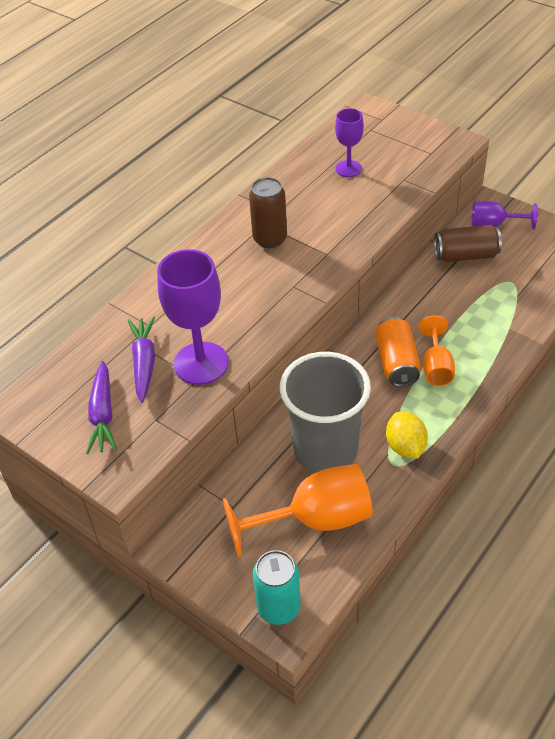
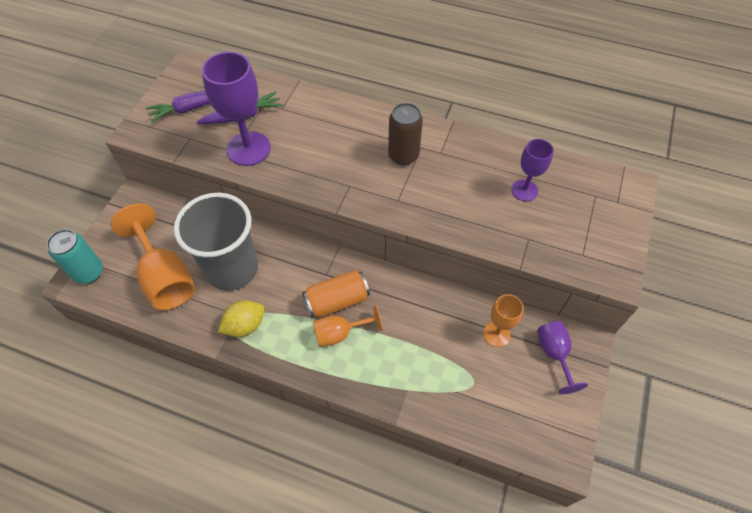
camera: 70 degrees right, 10 degrees up
(465, 255) = (496, 334): brown can -> orange goblet

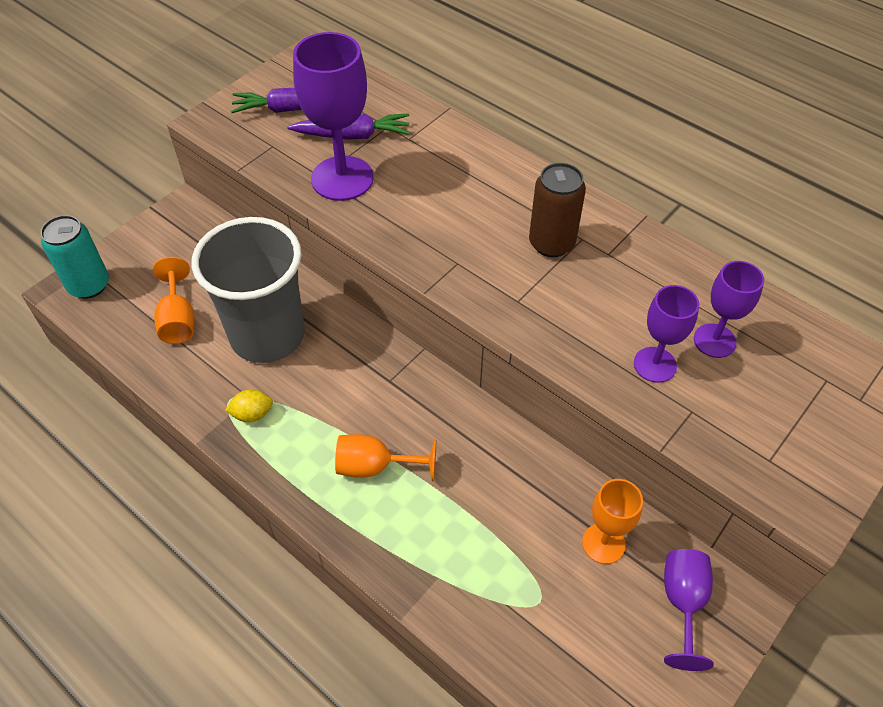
camera: 20 degrees right, 5 degrees down
(165, 277) = (178, 320): orange goblet -> orange goblet, size x0.58
(245, 325) = (252, 414): yellow lemon -> yellow lemon, size x0.65
(337, 301) = (389, 421): orange can -> none
(496, 216) = (655, 365): none -> purple goblet

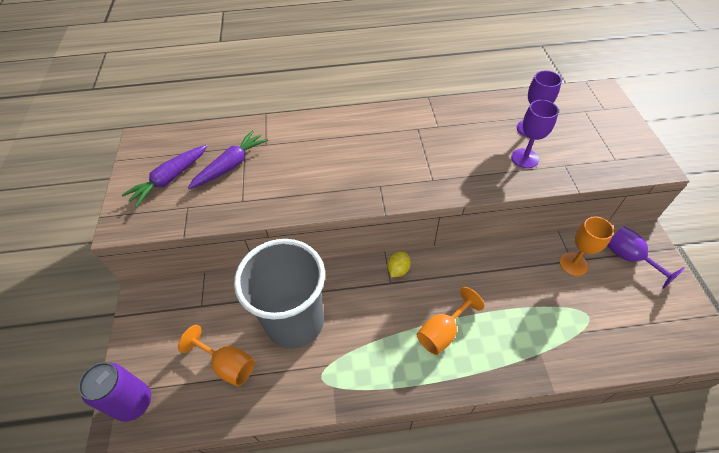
camera: 45 degrees left, 0 degrees up
(89, 285) = (134, 402): turquoise can -> purple can
(252, 414) = (345, 372): yellow lemon -> yellow lemon (398, 270)
(342, 178) = (257, 192): purple goblet -> none
(551, 243) = (408, 141): brown can -> none

